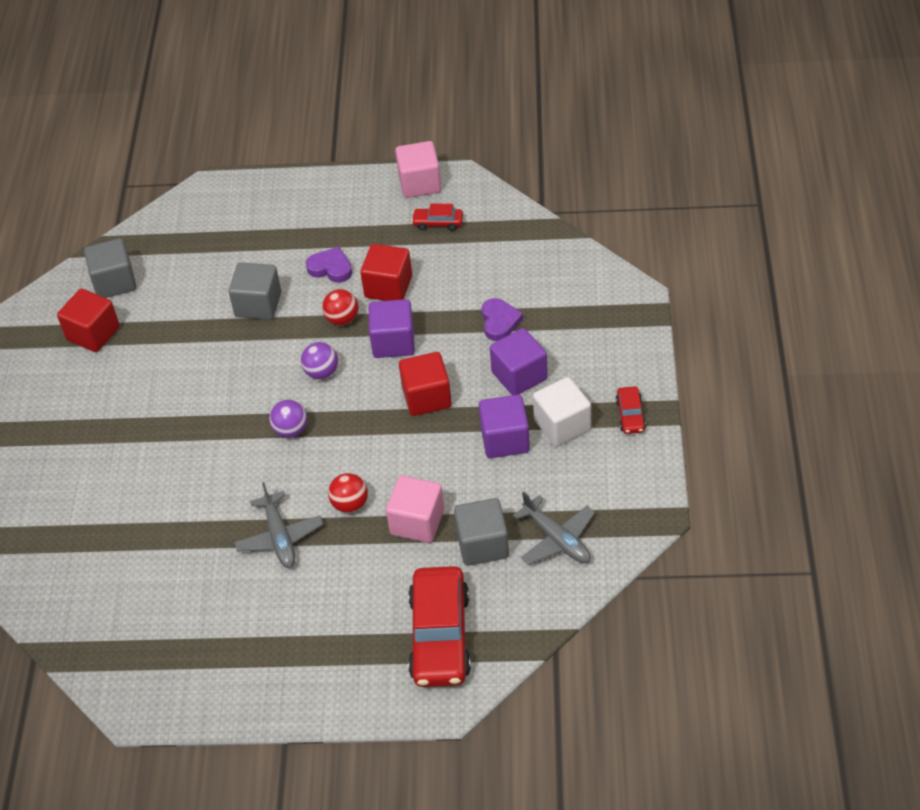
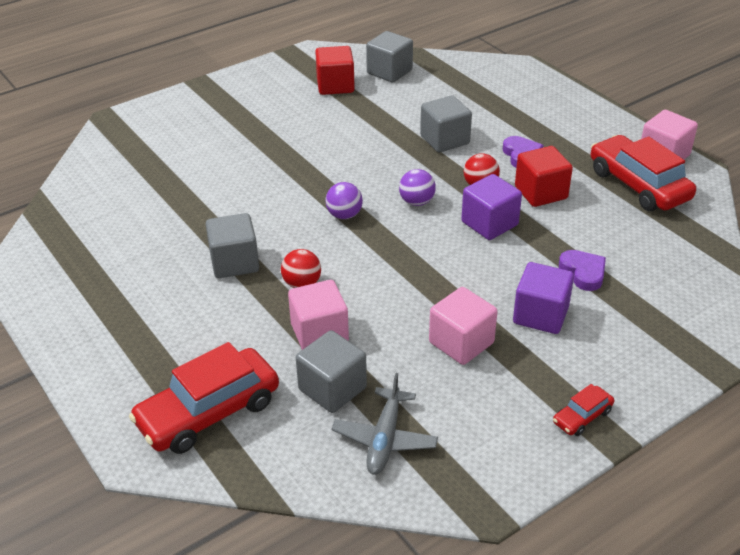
camera: 50 degrees right, 10 degrees down
(280, 537) = (234, 262): grey plane -> grey cube
(427, 397) = (455, 271): red cube -> none
(438, 223) = (638, 185): red car -> red car, size x2.16
(499, 322) = (583, 272): purple heart -> purple heart turned 75 degrees counterclockwise
(505, 440) = (461, 343): purple cube -> pink cube
(562, 425) = (518, 373): white cube -> none

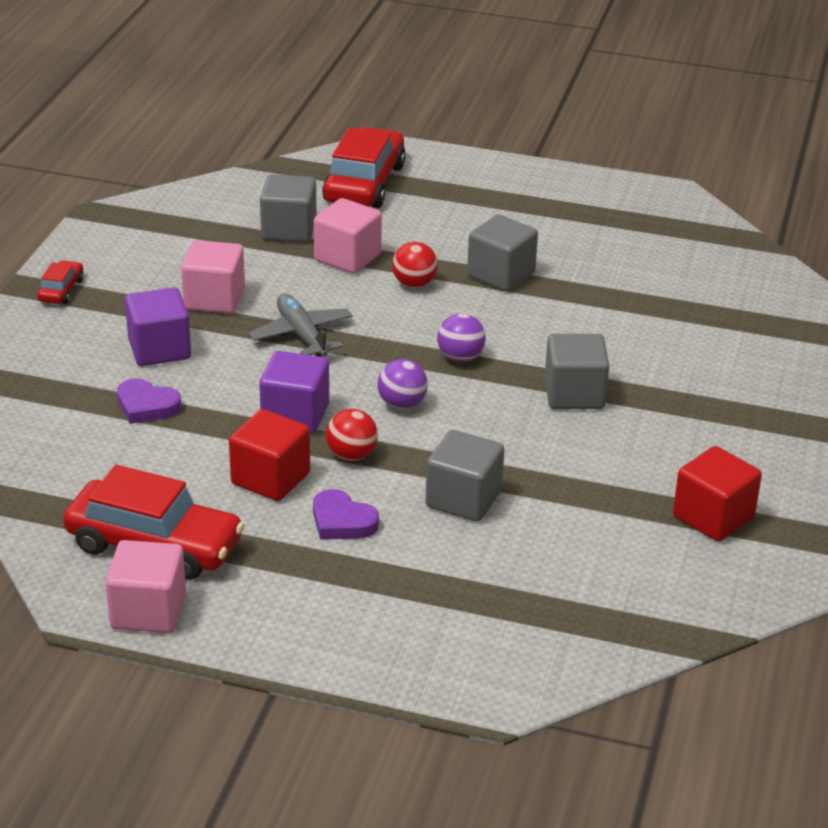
camera: 140 degrees right, 5 degrees down
(384, 439) = (211, 219): grey plane -> grey plane (302, 334)
(389, 72) = (678, 579): grey cube -> grey cube (574, 394)

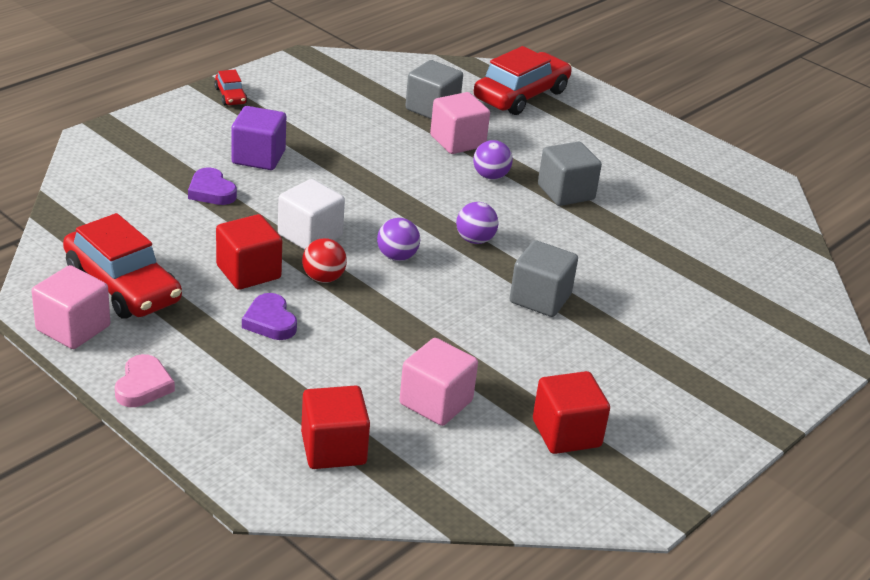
camera: 25 degrees right, 0 degrees up
(61, 290) = (230, 96): red car -> red car turned 120 degrees clockwise
(214, 299) = (331, 137): pink cube -> pink cube (436, 402)
(280, 640) = (143, 386): none -> pink heart
(295, 415) = (310, 235): purple cube -> white cube
(302, 334) = (370, 182): grey plane -> none
(414, 284) = (490, 176): red ball -> purple ball
(463, 499) = (377, 341): grey cube -> none
(522, 622) = (333, 448): none -> red cube

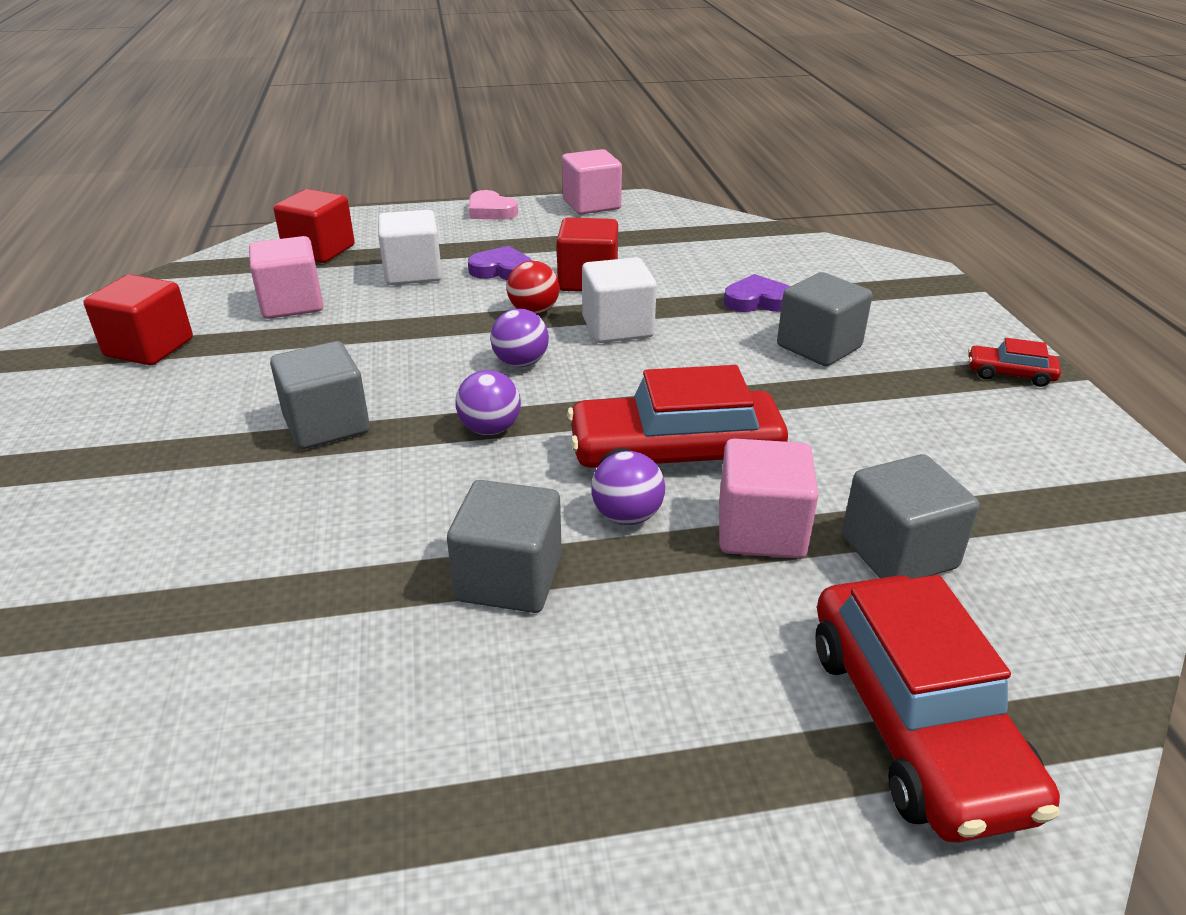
camera: 130 degrees right, 0 degrees up
(122, 285) = (628, 230): red car -> red car (675, 454)
(258, 157) = (818, 347): purple cube -> grey cube
(321, 367) = (413, 273): none -> white cube

